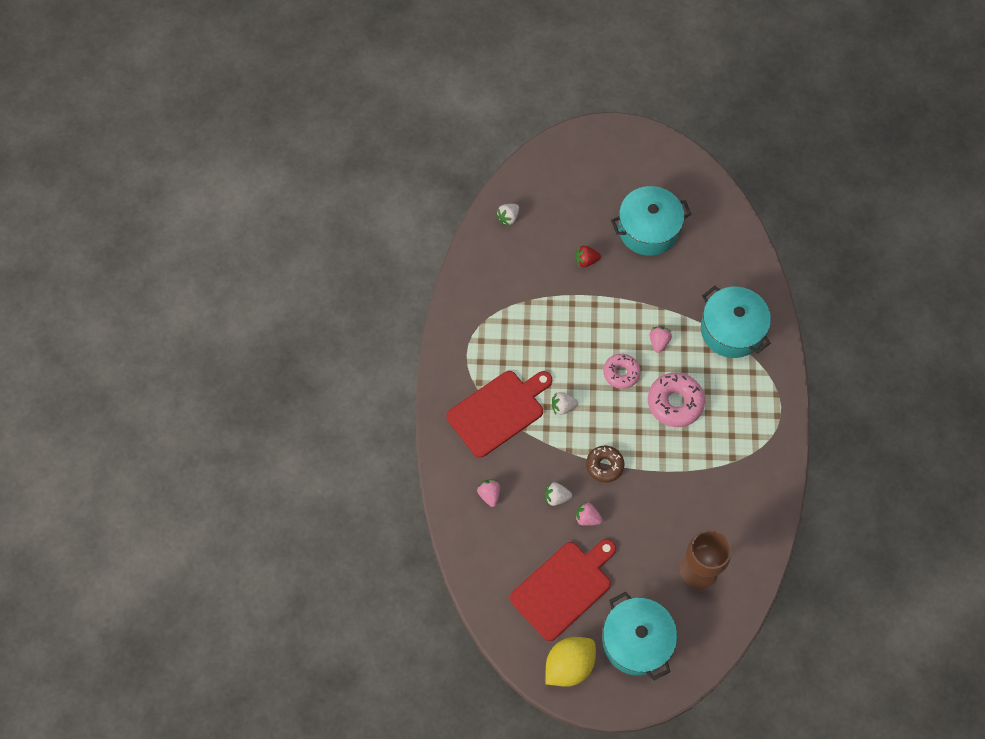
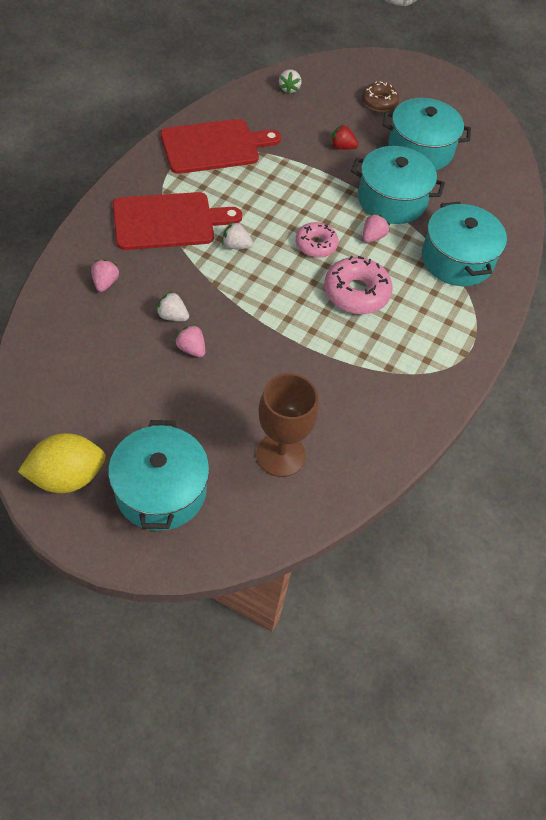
camera: 20 degrees right, 10 degrees down
(508, 218) = (289, 89): white strawberry -> white strawberry turned 60 degrees counterclockwise
(564, 588) = (118, 399): red cutting board -> red cutting board (214, 146)
(604, 465) = (243, 312): brown donut -> brown donut (379, 102)
(653, 296) = (392, 200): none -> turquoise pot

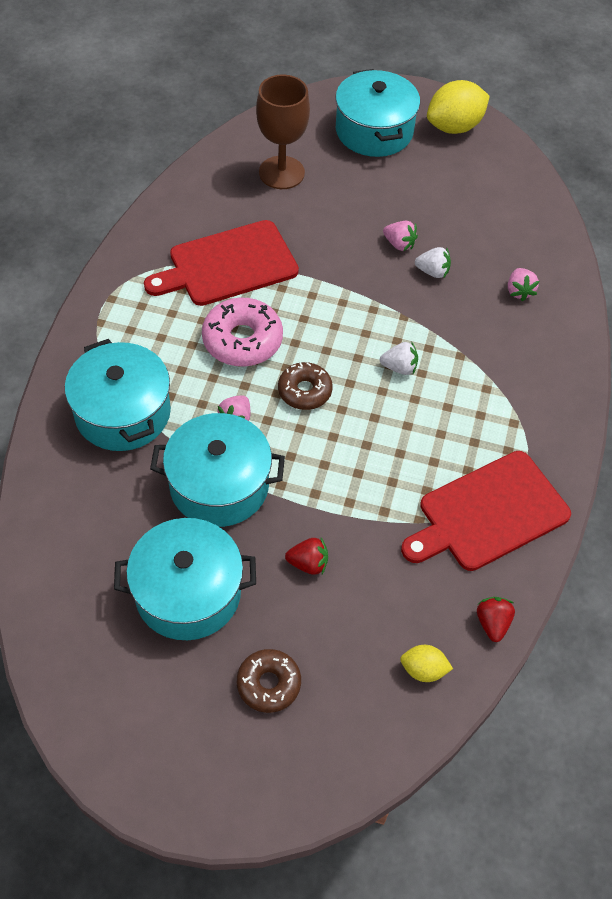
camera: 170 degrees right, 0 degrees up
(168, 221) = (491, 380): red cutting board -> red cutting board (228, 265)
(239, 98) = (492, 623): none -> red strawberry
(289, 89) = (423, 670): white strawberry -> yellow lemon
(316, 245) = (304, 391): pink donut -> brown donut

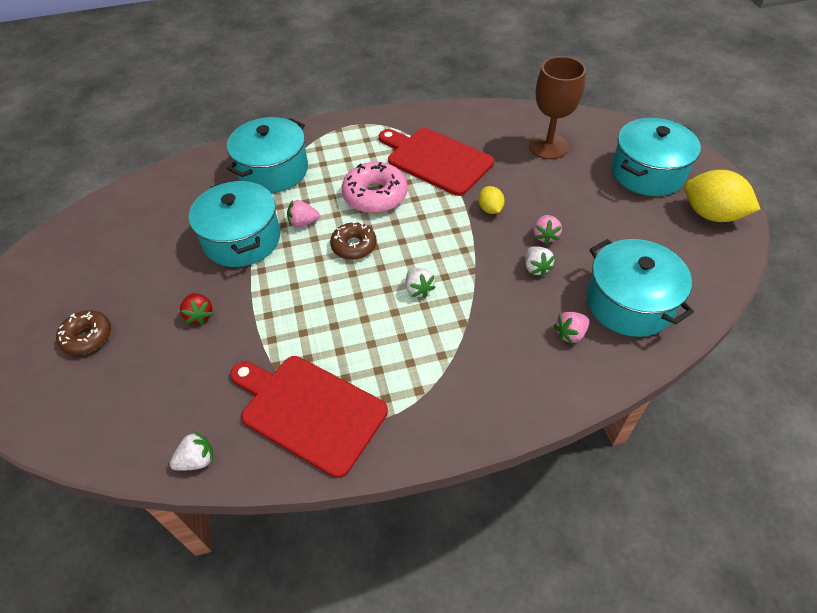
camera: 65 degrees right, 5 degrees down
(188, 592) = (146, 263): turquoise pot -> turquoise pot (629, 303)
(423, 670) = (132, 428): yellow lemon -> yellow lemon (490, 209)
(492, 623) = (197, 460): red strawberry -> white strawberry

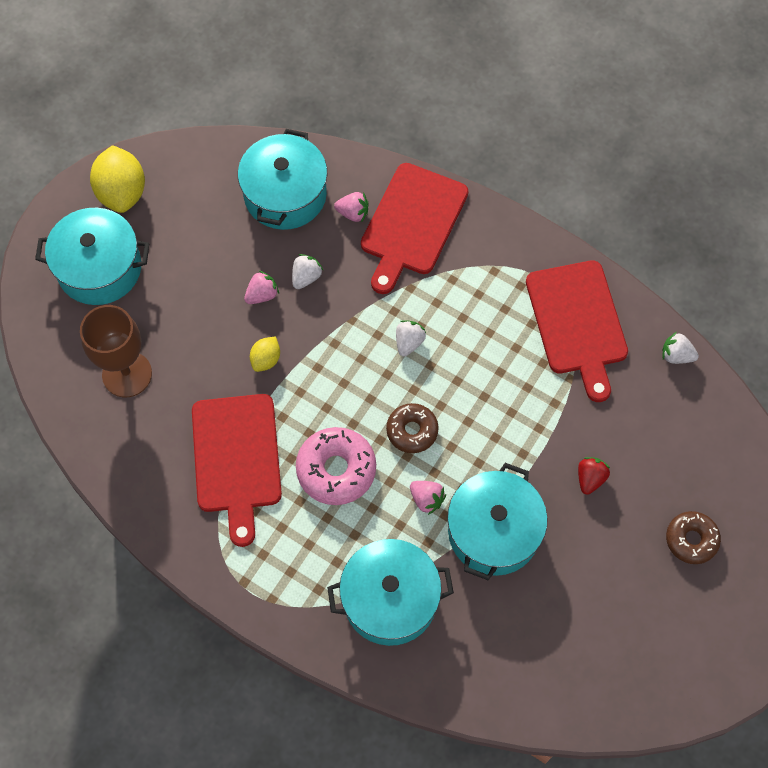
camera: 135 degrees left, 15 degrees up
(522, 367) = (412, 223): none -> red cutting board

